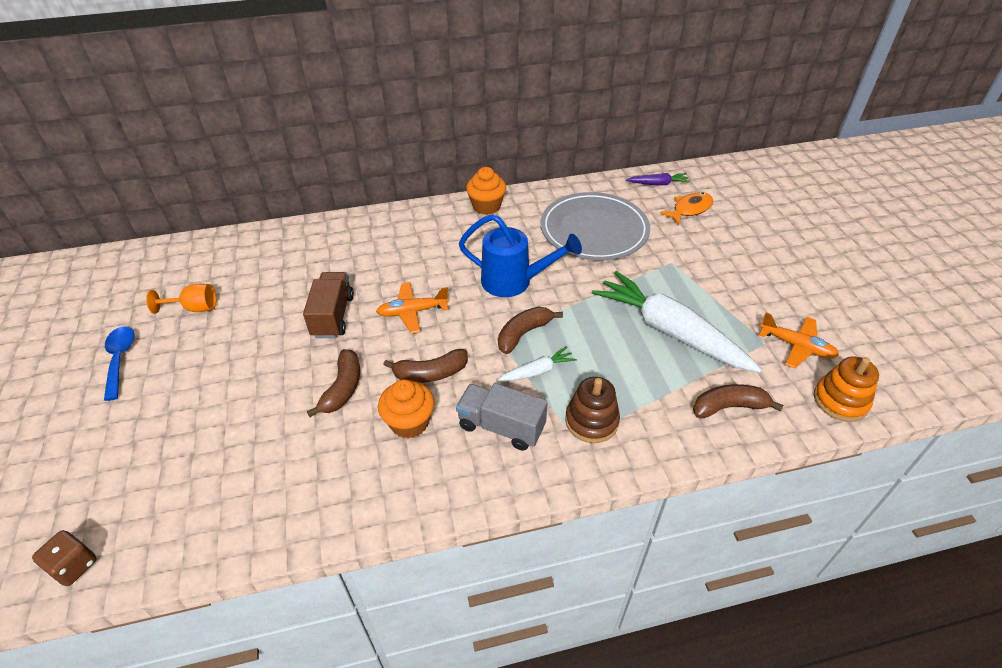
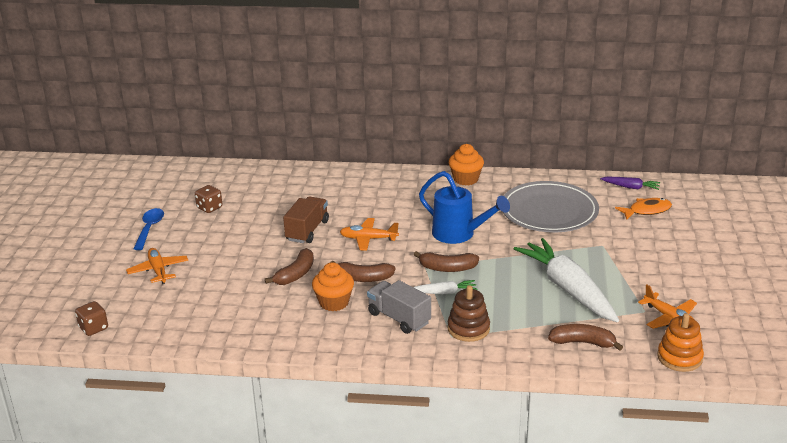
camera: 20 degrees right, 15 degrees down
(150, 429) = (158, 271): none -> orange plane
(194, 308) = (209, 208): orange goblet -> brown dice
(523, 334) = (447, 268): brown banana -> brown banana turned 150 degrees counterclockwise

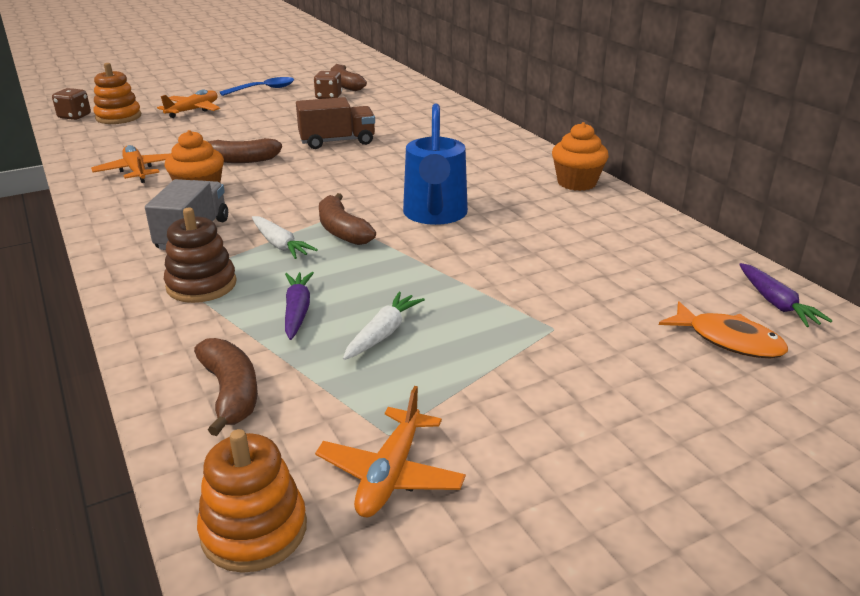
camera: 55 degrees right, 0 degrees up
(126, 307) = (118, 117): none -> orange stacking toy
(363, 278) = (267, 192): brown banana -> brown banana (345, 85)
(368, 239) = (357, 172): orange plane -> orange plane (137, 171)
(525, 306) = (297, 311): none -> purple carrot
(549, 211) = (586, 257): grey plate -> none
(568, 289) = (383, 333): white carrot -> white carrot, size x0.44

